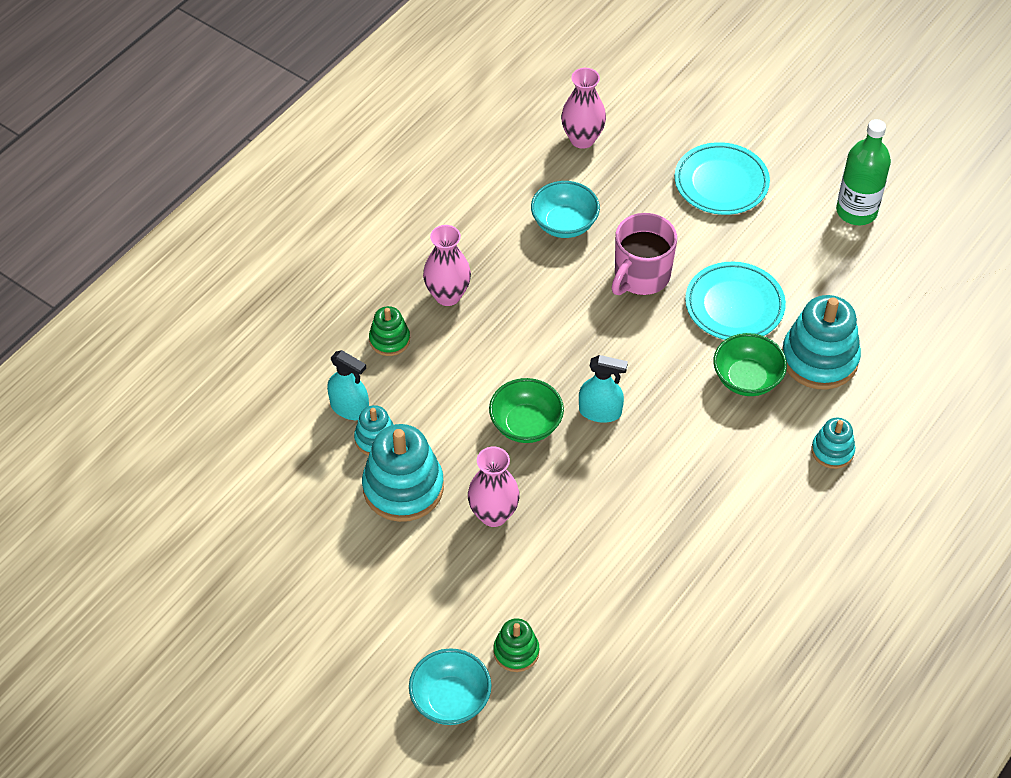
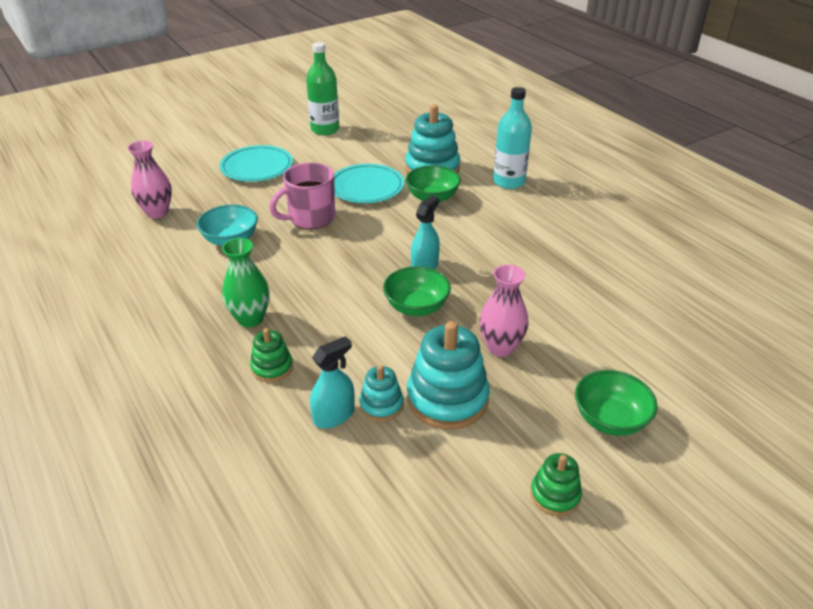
camera: 70 degrees left, 15 degrees down
(427, 626) = (610, 419): none -> green bowl
(447, 295) = (250, 319): pink vase -> green vase
(450, 699) = (693, 423): turquoise bowl -> none
(516, 651) = (647, 368): green stacking toy -> green stacking toy (555, 495)
(641, 276) = (310, 218): pink mug -> pink mug turned 90 degrees clockwise
(832, 451) = (509, 181): turquoise stacking toy -> turquoise bottle

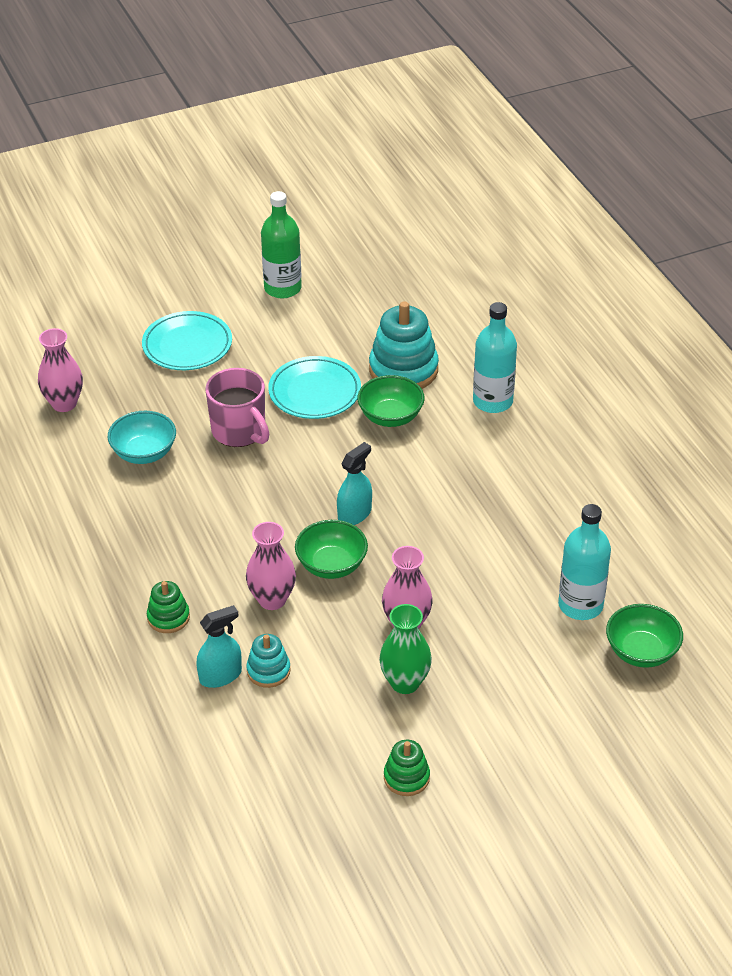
camera: 10 degrees right, 5 degrees up
(250, 319) = (154, 558): green vase -> green vase (405, 682)
(310, 218) = (239, 431): pink mug -> pink mug turned 105 degrees counterclockwise
(369, 341) = (272, 599): none -> pink vase
(447, 399) = (335, 673): turquoise stacking toy -> none
(610, 419) = (488, 714): green bowl -> green bowl (641, 652)
(648, 315) = (580, 605): none -> turquoise bottle

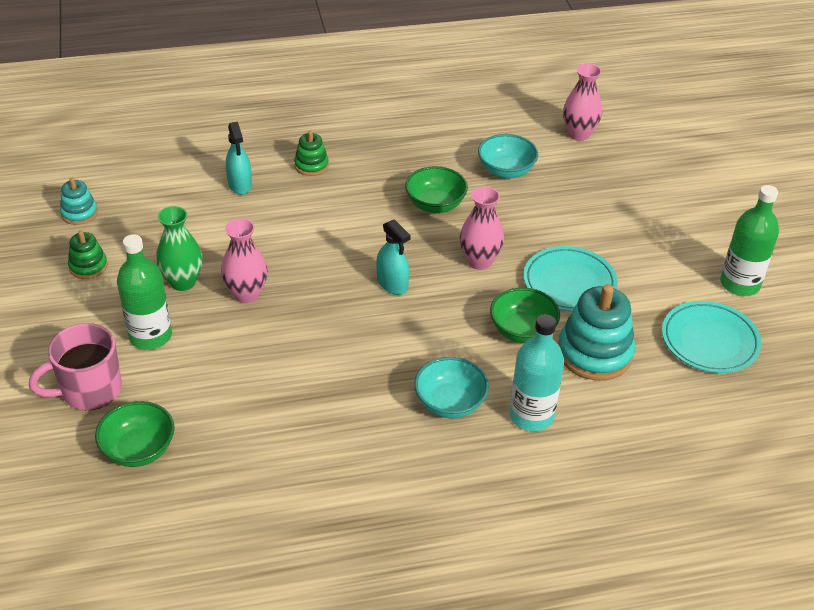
camera: 100 degrees right, 0 degrees up
(187, 345) = (651, 210): turquoise plate -> turquoise plate (709, 341)
(239, 431) = (522, 228): pink mug -> pink mug (90, 390)
(268, 671) = (233, 209): turquoise stacking toy -> turquoise stacking toy (79, 213)
(272, 599) = (308, 221): pink vase -> pink vase (479, 261)
(331, 565) = (334, 260): green bowl -> green bowl (435, 204)
(494, 687) = (150, 336): none -> green bottle
(498, 452) = (450, 403): none -> turquoise bowl
(580, 605) = (217, 418): turquoise bottle -> none

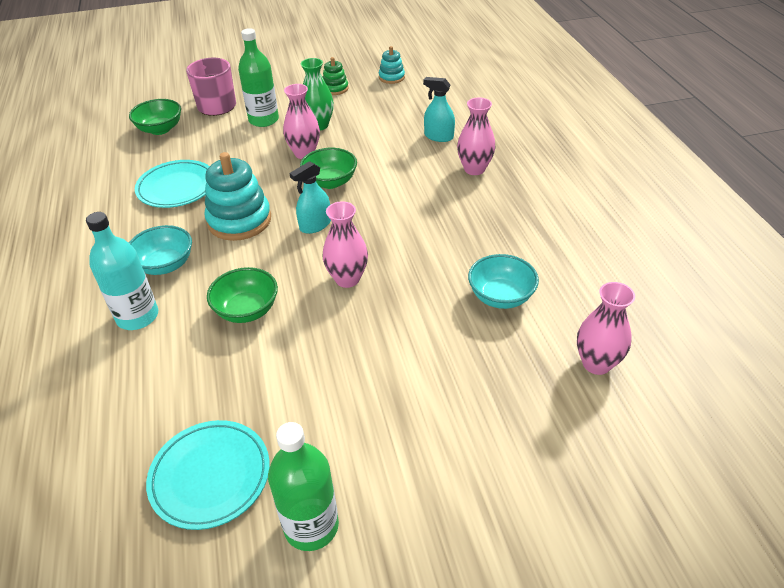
camera: 90 degrees right, 0 degrees up
(240, 184) = (438, 136): turquoise spray bottle -> turquoise spray bottle turned 45 degrees clockwise
(311, 165) = (474, 169): green stacking toy -> pink vase
(435, 204) = (431, 246): green bowl -> green bowl (330, 182)
(569, 283) = (314, 347): turquoise plate -> turquoise plate (177, 188)
(594, 353) = (208, 365): turquoise stacking toy -> turquoise stacking toy (239, 220)

